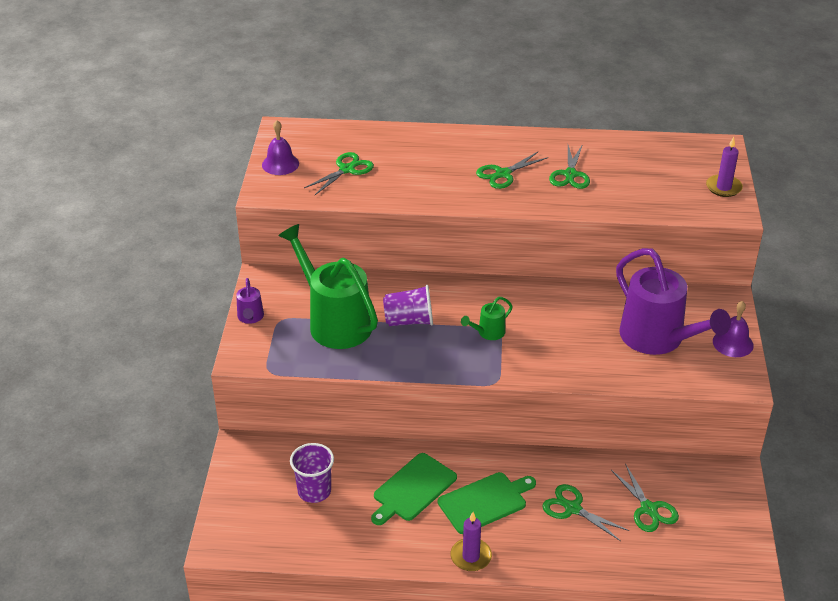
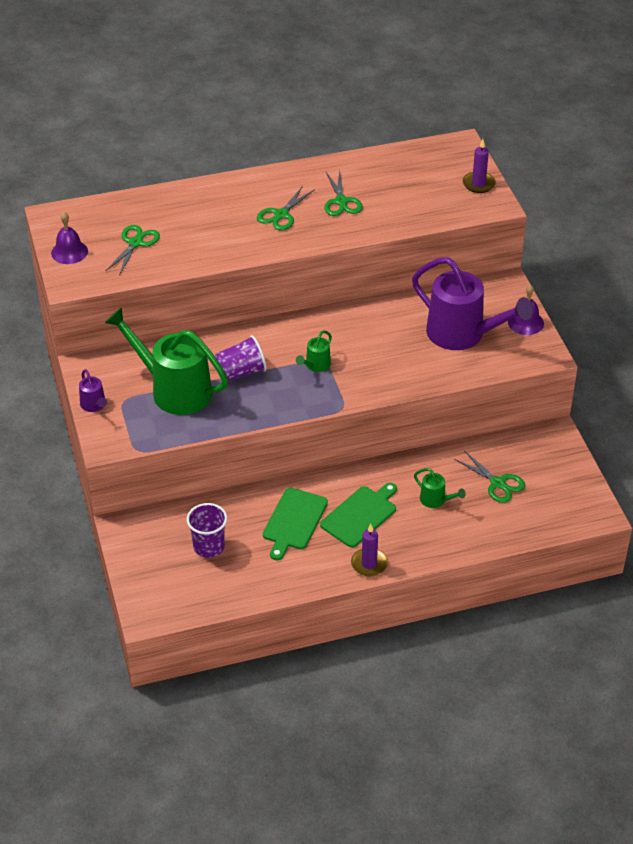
camera: 20 degrees left, 5 degrees up
(573, 508) = (436, 500): green scissors -> green watering can

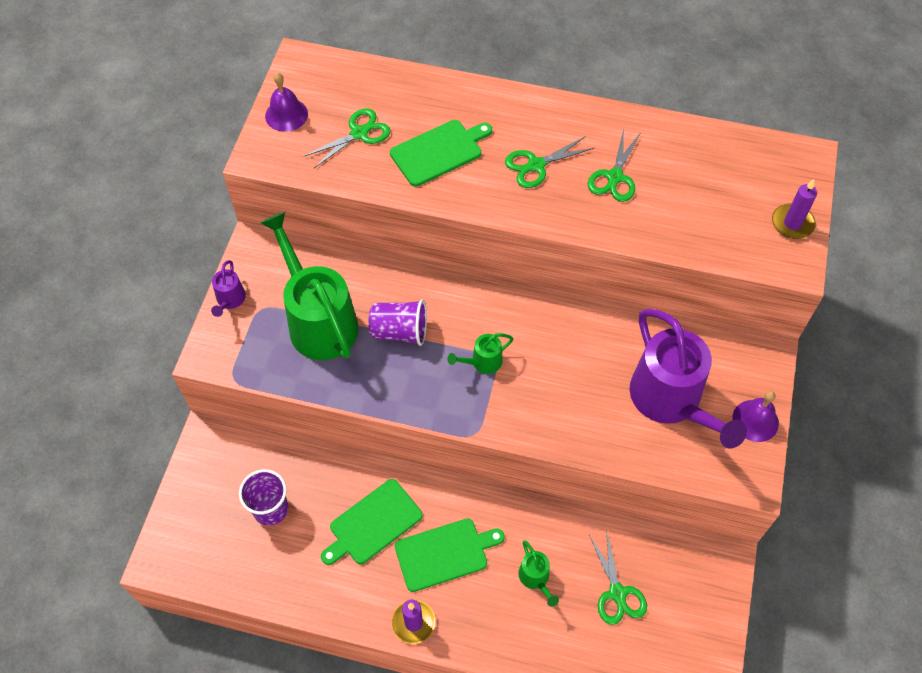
camera: 30 degrees right, 15 degrees up
(204, 232) = (439, 151): none -> green cutting board

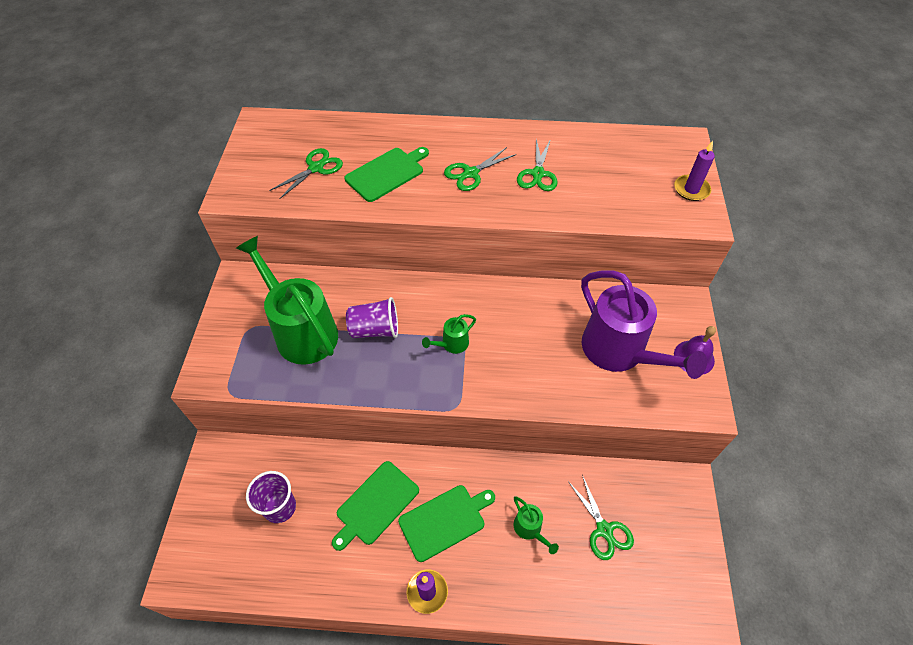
camera: 10 degrees left, 5 degrees down
(230, 300) = (220, 325): purple watering can -> none
(286, 114) = (251, 161): purple bell -> none

